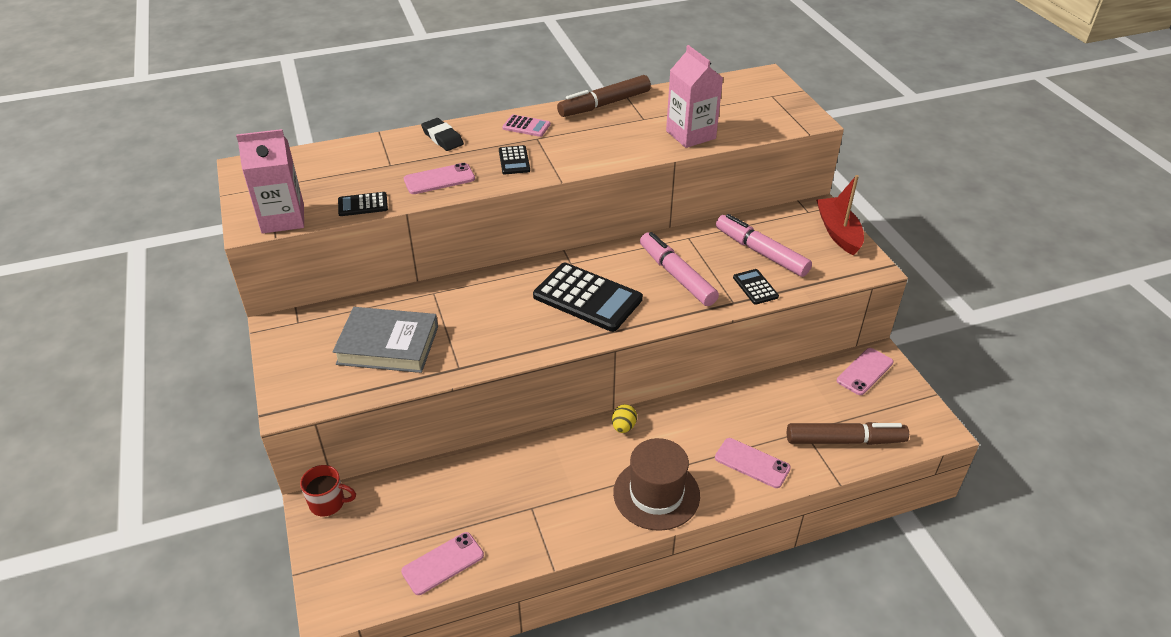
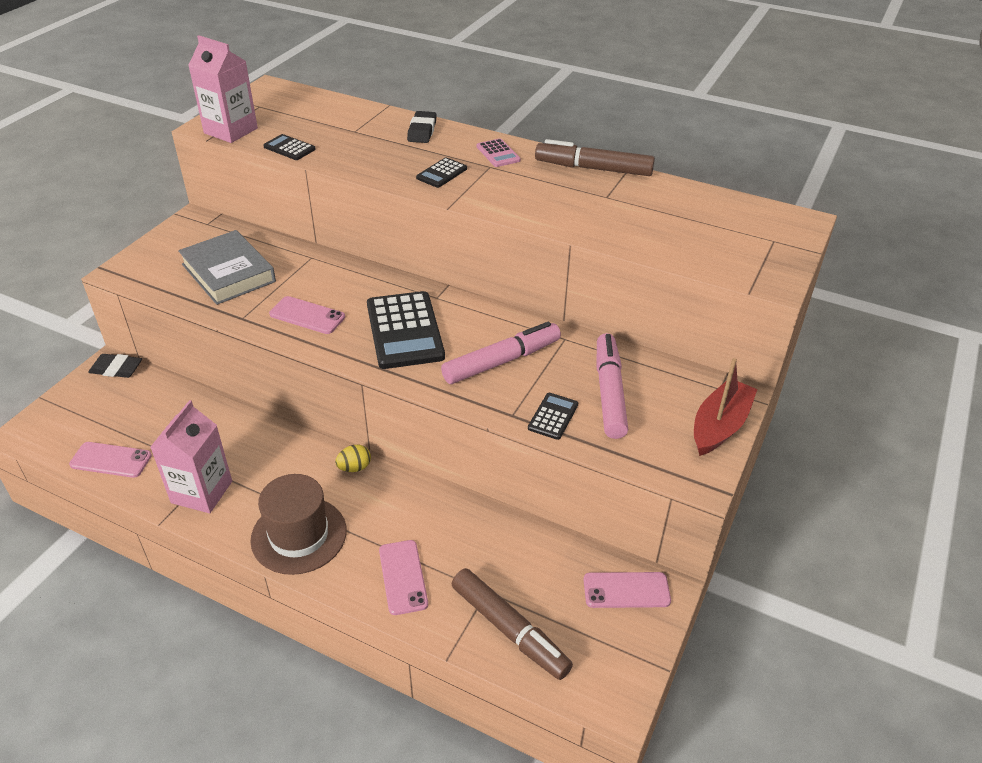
camera: 45 degrees right, 0 degrees up
(328, 503) = (116, 369): red mug -> black eraser
(439, 179) = (366, 158): pink phone -> pink phone (307, 315)
(676, 275) = (501, 361): pink marker -> pink marker turned 45 degrees clockwise
(690, 135) = (624, 231): pink carton -> pink carton (202, 492)

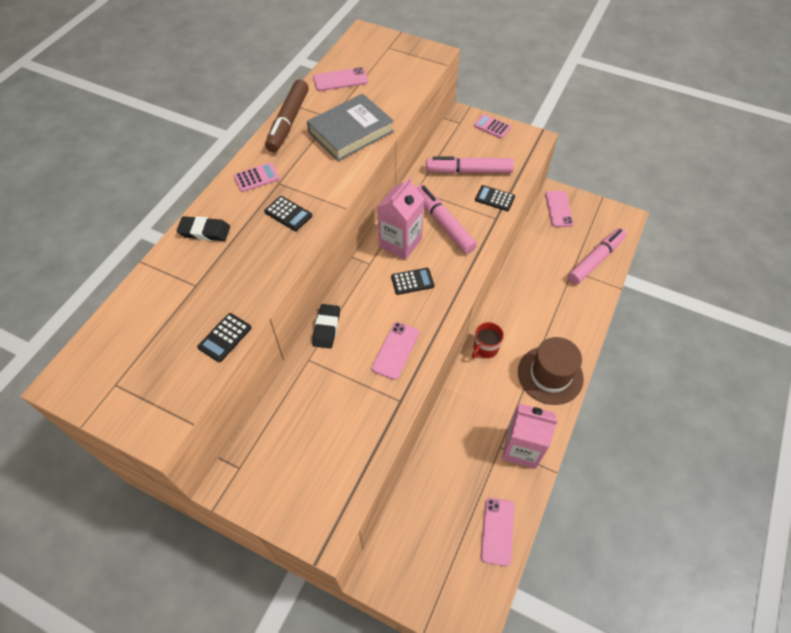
camera: 90 degrees left, 15 degrees up
(116, 369) = (381, 566): black eraser -> black eraser (326, 328)
(228, 273) = (331, 426): grey book -> grey book (351, 132)
(231, 131) = (174, 402): pink carton -> pink carton (400, 242)
(354, 467) = (485, 348): yellow egg -> red mug
(403, 577) = (571, 312): pink phone -> pink phone (340, 80)
(405, 331) = (412, 281): black calculator -> black calculator, size x0.48
(509, 629) = (595, 260): brown marker -> pink marker
(720, 426) = (492, 127): red boat -> pink calculator

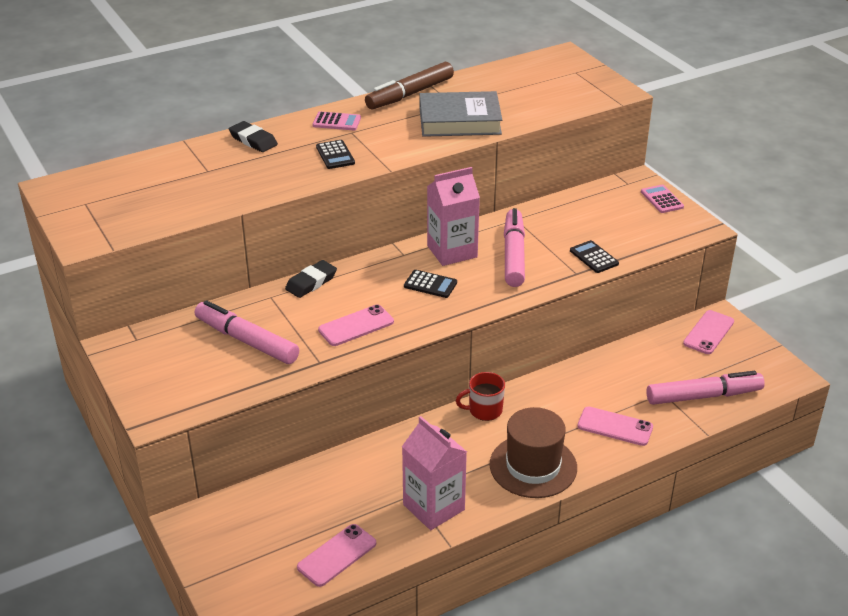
camera: 35 degrees right, 20 degrees down
(225, 337) = (193, 211): black calculator -> none
(340, 80) = (496, 81): pink phone -> pink phone (615, 426)
(469, 171) = (591, 225): pink marker -> pink marker (246, 341)

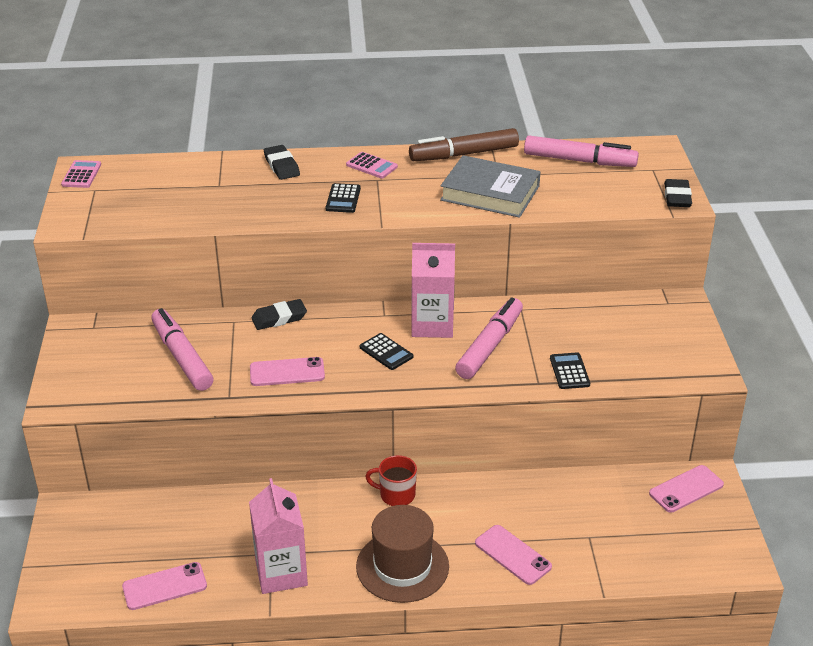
camera: 25 degrees right, 0 degrees up
(612, 89) = (677, 197): none -> black eraser
(661, 199) = (691, 330): pink calculator -> pink calculator (81, 175)
(703, 396) = (629, 555): pink marker -> pink marker (579, 161)

